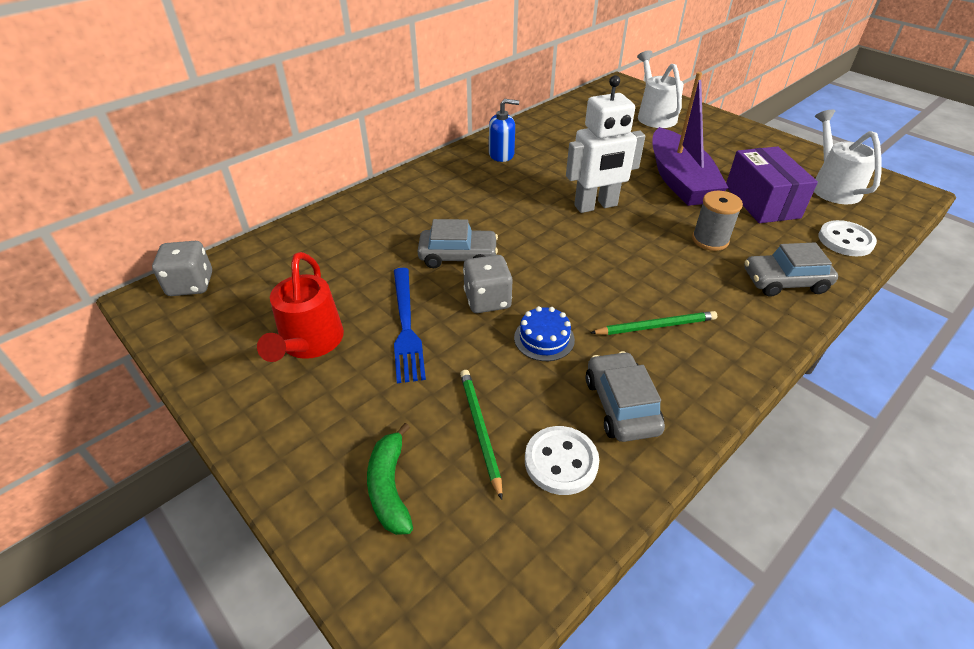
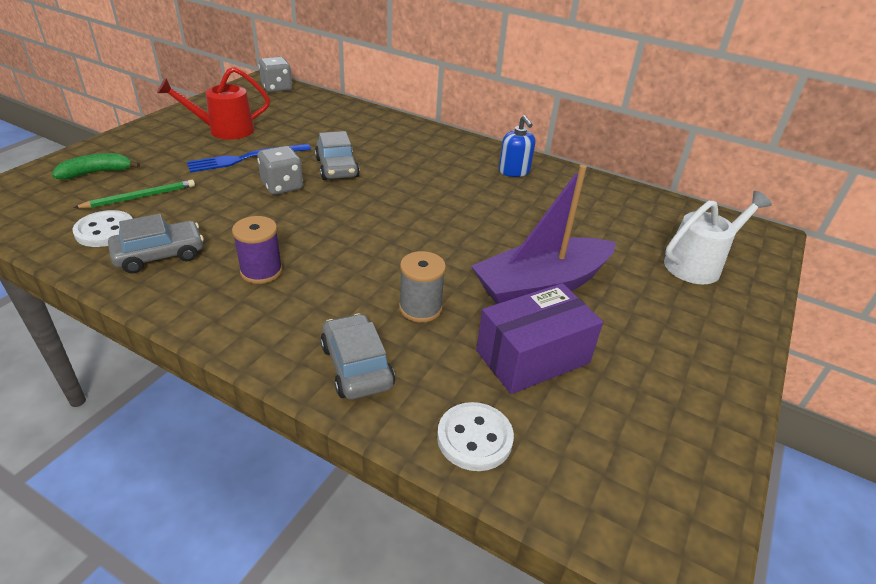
camera: 70 degrees right, 5 degrees down
(544, 338) = (238, 215): blue cake -> none
(596, 206) = (450, 230): white robot -> none
(656, 326) = (261, 271): green pencil -> purple spool
(831, 186) = (627, 440): white watering can -> none

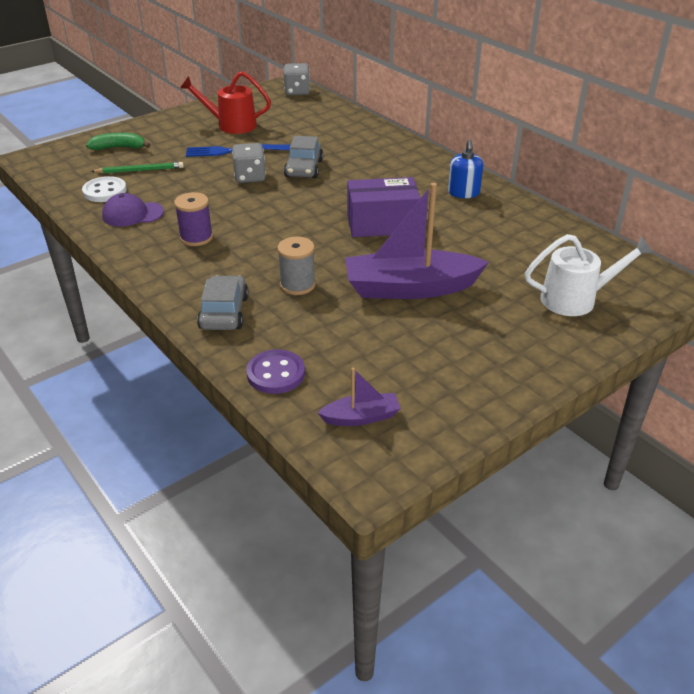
camera: 25 degrees right, 0 degrees up
(159, 255) = (132, 214): grey car -> purple cap
(474, 438) = (276, 374): white button -> purple button
(532, 357) = (360, 335): purple box -> purple box (382, 224)
(612, 471) = (361, 417): none -> purple boat

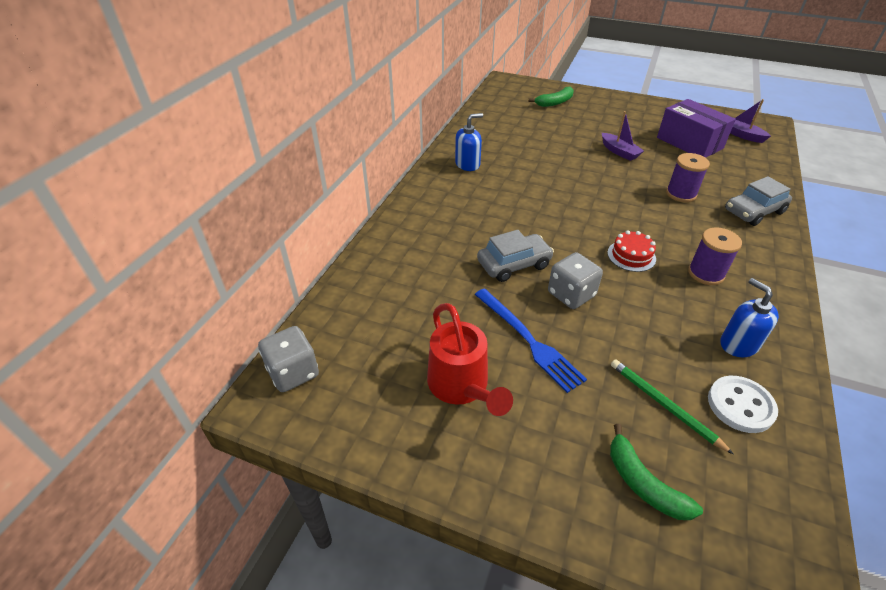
camera: 120 degrees left, 5 degrees up
(132, 214) = (738, 344): purple cap -> blue soap dispenser
(254, 216) = (631, 256): none -> red cake
(276, 374) = (762, 169): purple button -> none
(297, 285) = (681, 194): grey spool -> purple spool
(382, 224) = (558, 186): purple box -> purple box (689, 143)
(410, 288) = (619, 152): purple boat -> purple boat, size x0.48
(576, 299) = (555, 102): white watering can -> green banana

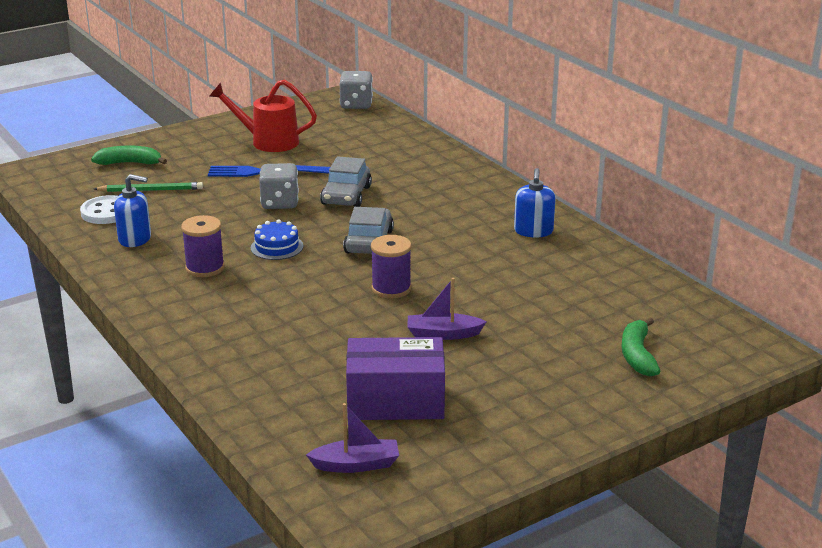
camera: 125 degrees right, 15 degrees down
(631, 256) = (277, 247): red cake -> blue cake
(681, 194) = (312, 324): purple spool -> purple spool (391, 289)
(753, 211) = (223, 350): grey car -> grey car (369, 242)

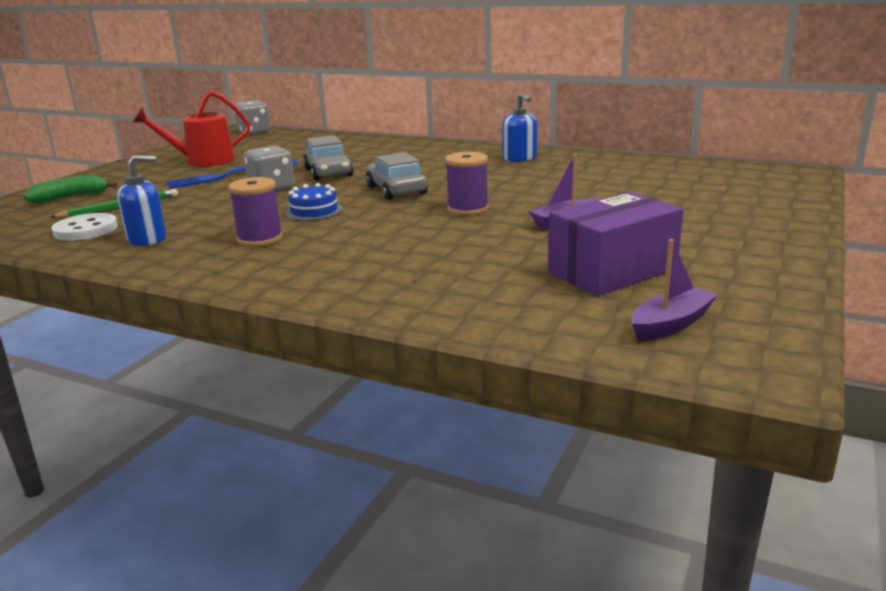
camera: 30 degrees left, 5 degrees down
(637, 355) = (732, 195): green banana -> none

